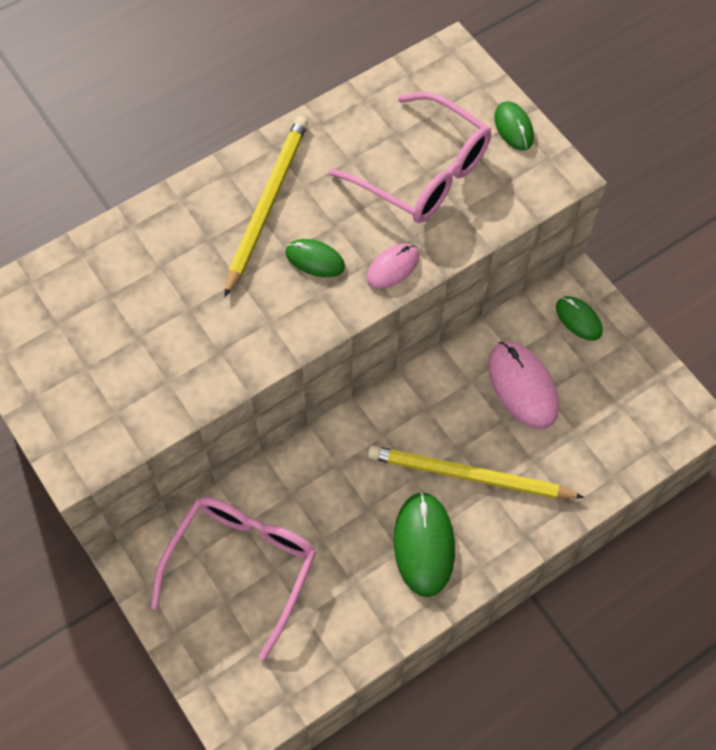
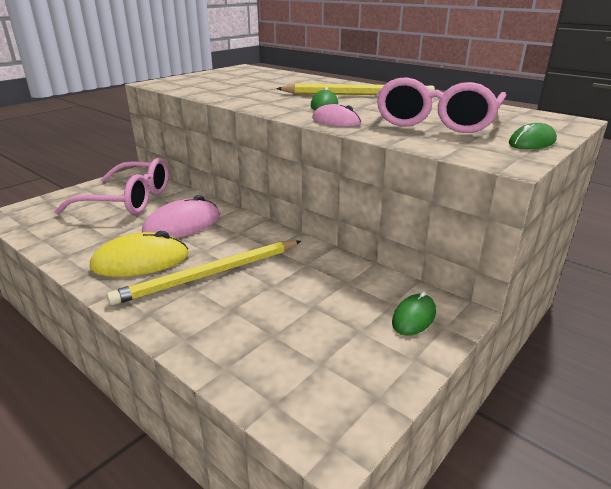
camera: 75 degrees right, 35 degrees down
(424, 545) = (140, 261): green mouse -> yellow mouse
(469, 475) = (209, 274): yellow pencil -> yellow pencil turned 120 degrees counterclockwise
(522, 386) = (314, 291): pink mouse -> pink mouse (182, 225)

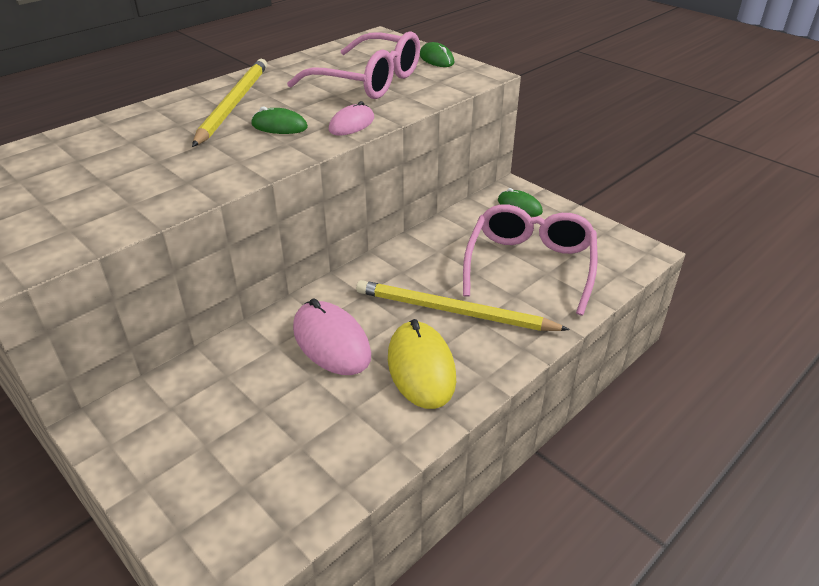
camera: 85 degrees left, 10 degrees up
(128, 200) = (224, 411): pink glasses -> pink glasses (530, 265)
(209, 274) = (453, 311): yellow pencil -> yellow pencil turned 135 degrees clockwise

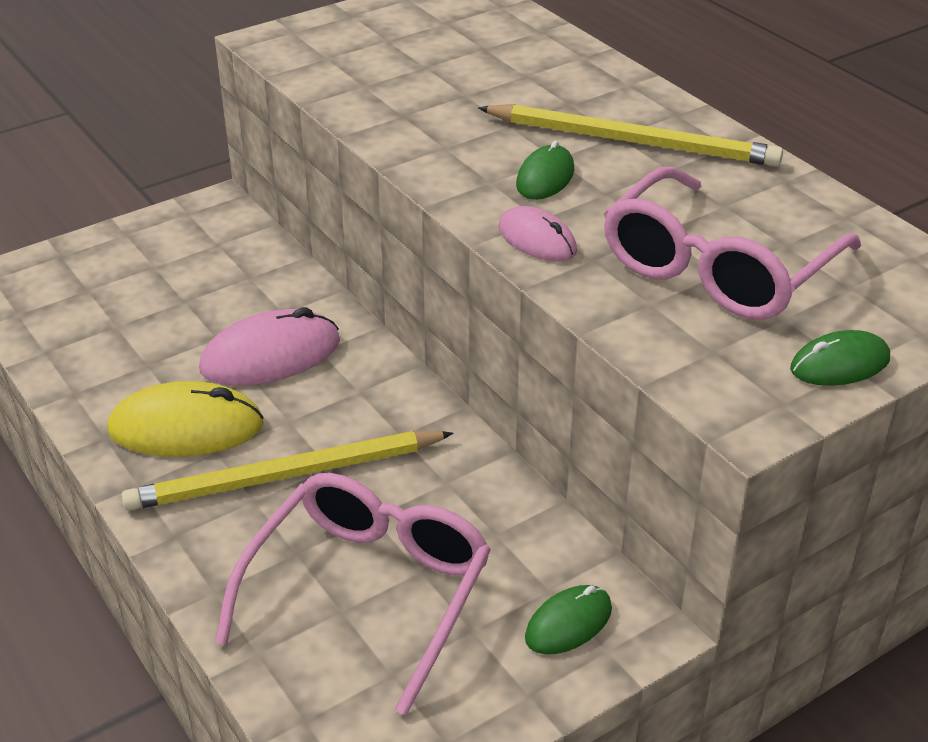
camera: 100 degrees right, 0 degrees up
(453, 311) = (285, 476): yellow pencil -> yellow pencil turned 135 degrees counterclockwise
(530, 265) = (368, 591): pink glasses -> pink glasses turned 90 degrees counterclockwise

